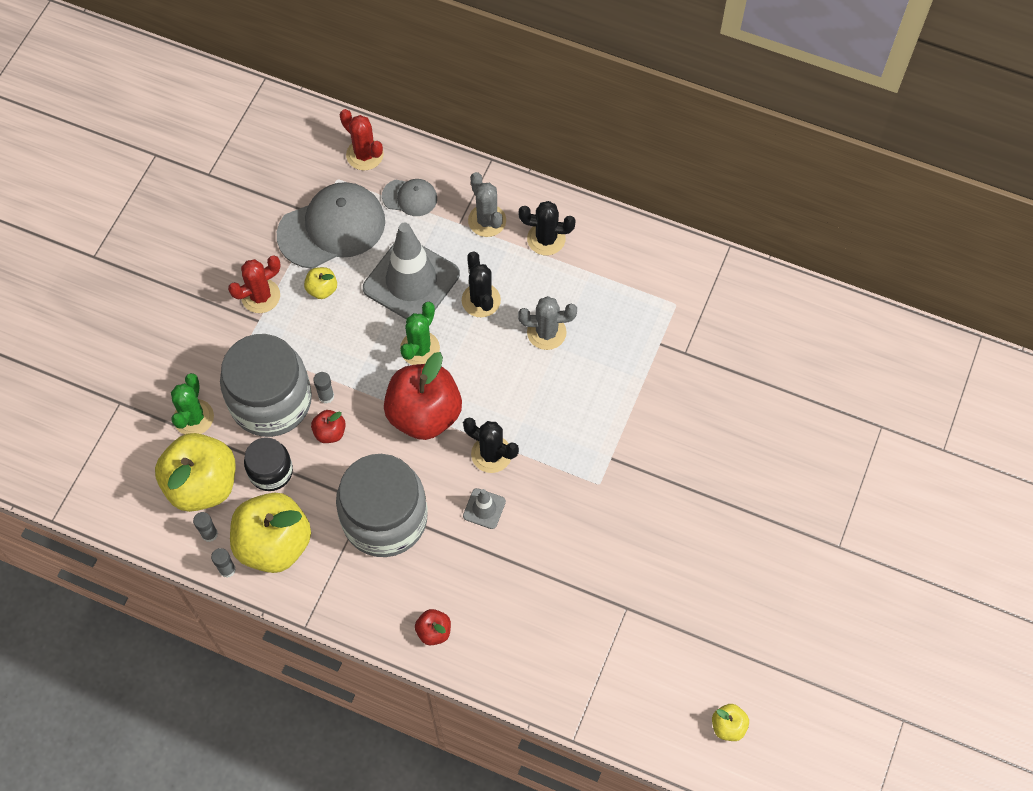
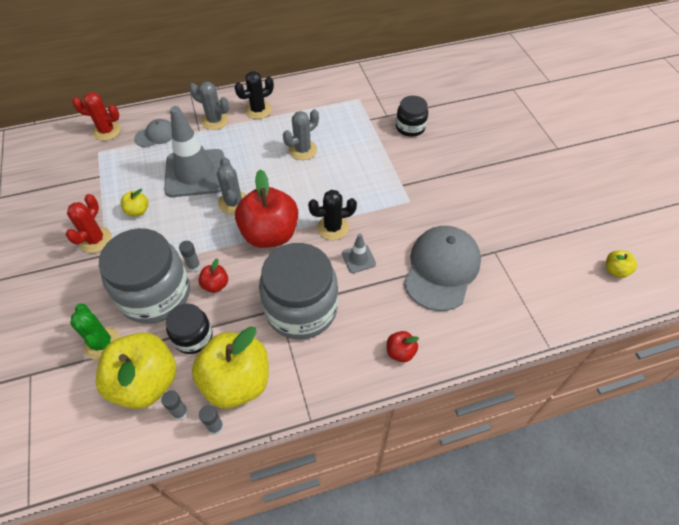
camera: 40 degrees left, 10 degrees down
(332, 228) = (116, 176): grey cap -> grey cap (441, 269)
(420, 349) = (233, 203): green cactus -> grey cactus
(481, 300) = (248, 158): black cactus -> none
(695, 389) = (410, 127): none -> black jar

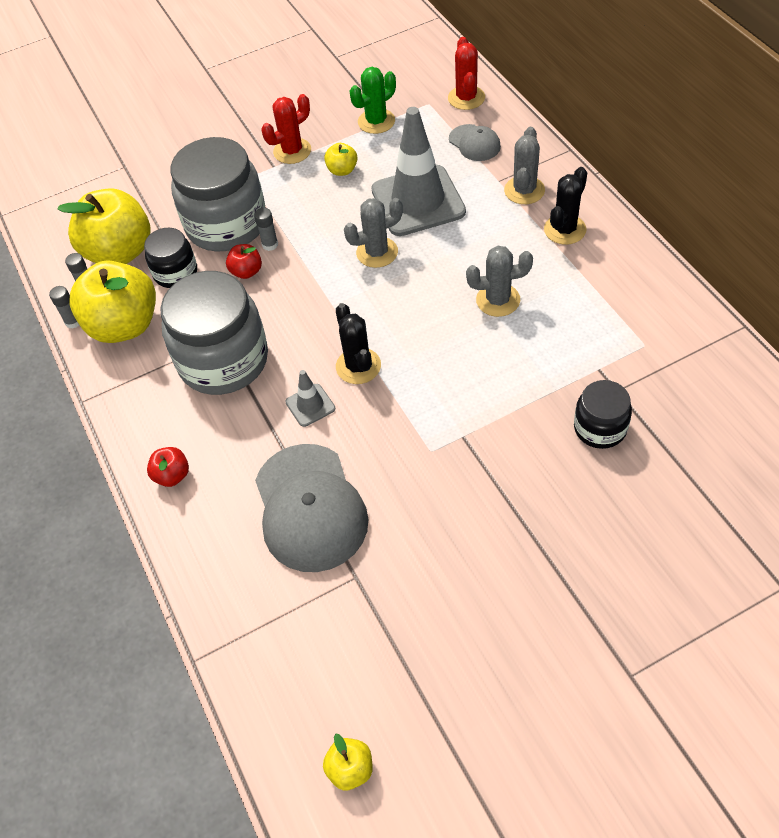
camera: 85 degrees right, 0 degrees up
(95, 240) = (292, 151): red cactus -> red cactus turned 45 degrees counterclockwise
(102, 343) = (161, 204): green cactus -> green cactus (376, 121)
(258, 110) = (565, 229): black cactus -> black cactus turned 75 degrees clockwise
(270, 234) = (333, 302): red apple -> none
(302, 150) = (498, 300): grey cactus -> grey cactus turned 45 degrees counterclockwise
(441, 269) = (310, 508): grey cap -> grey cap turned 60 degrees clockwise

